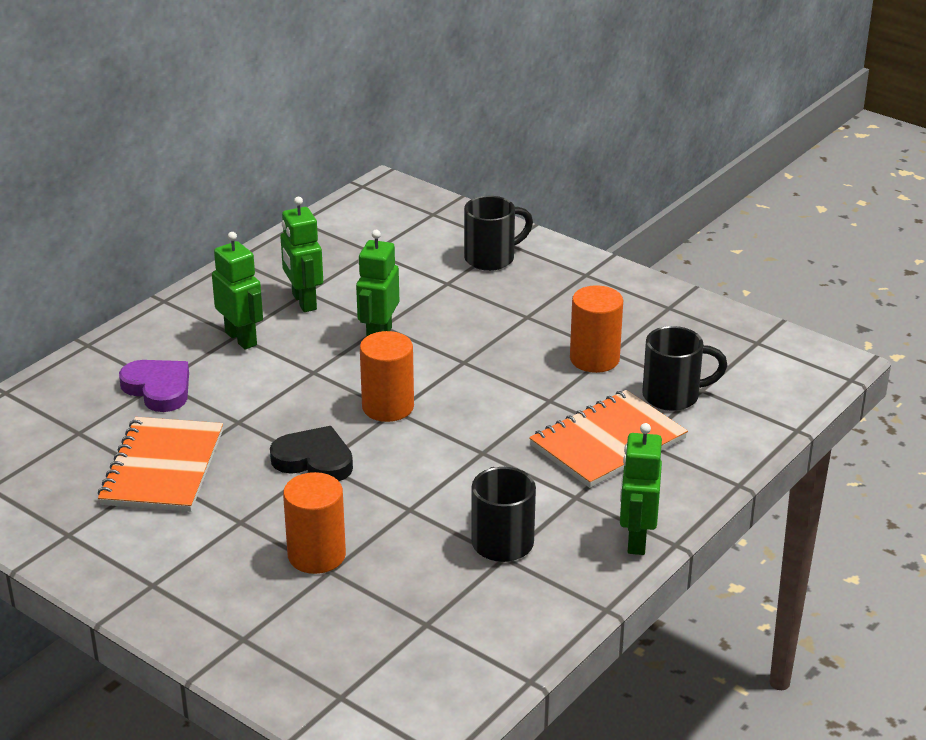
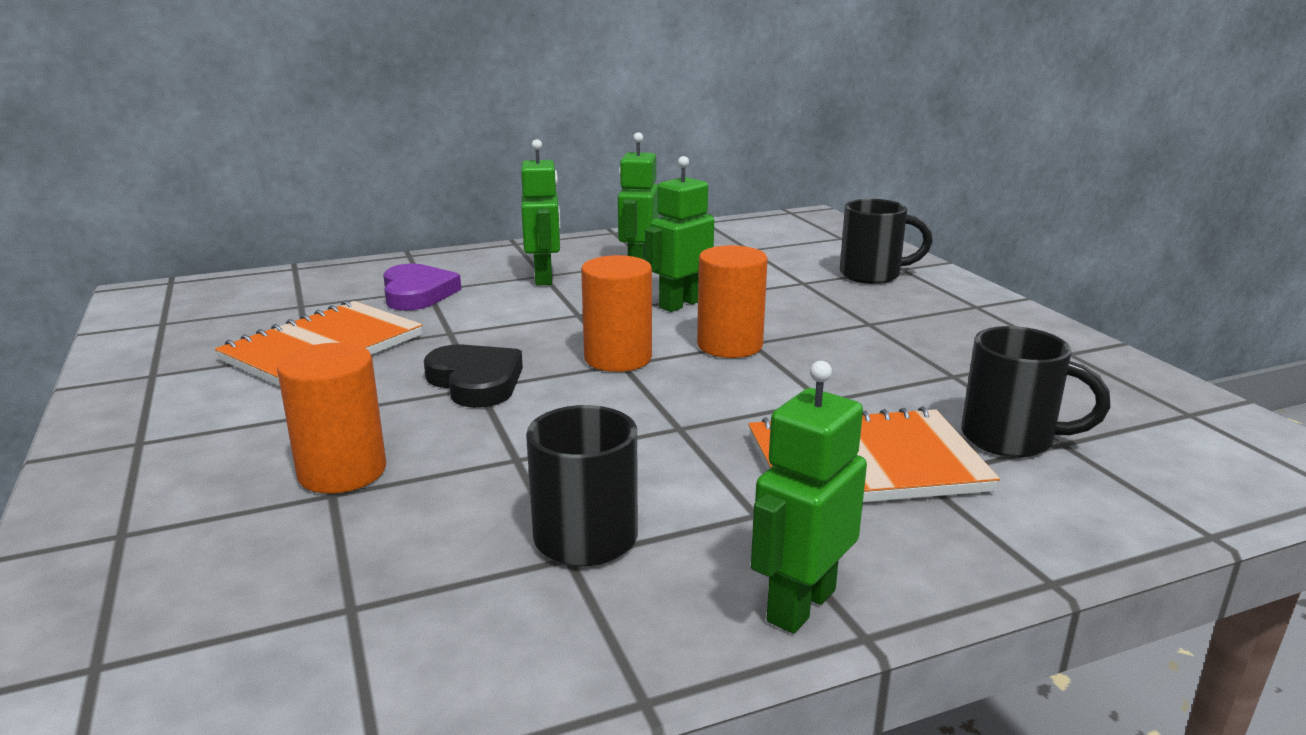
camera: 30 degrees right, 10 degrees down
(594, 359) = (923, 376): orange cylinder -> orange cylinder (729, 345)

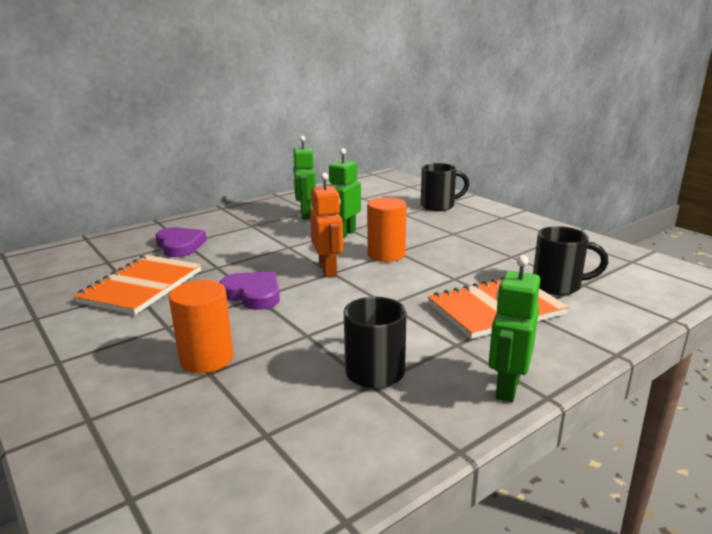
camera: 15 degrees left, 0 degrees up
(476, 382) = (253, 294): black heart -> purple heart
(544, 278) = (253, 227): green robot -> none
(618, 358) = (328, 270): orange cylinder -> orange robot

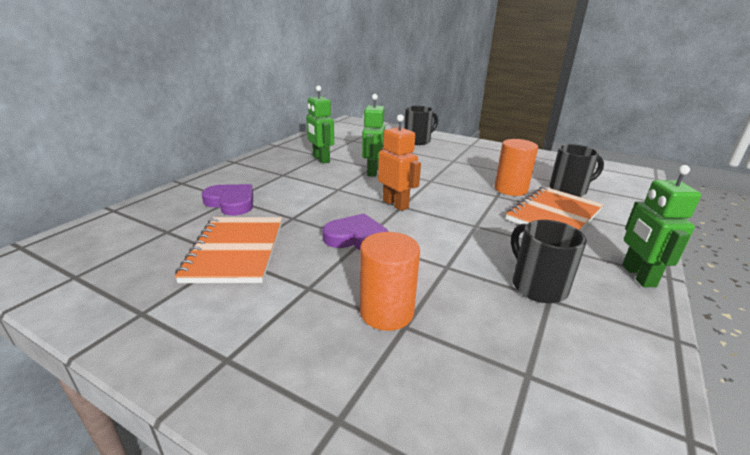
camera: 25 degrees left, 5 degrees up
(386, 254) = (425, 184): orange cylinder -> orange cylinder (510, 189)

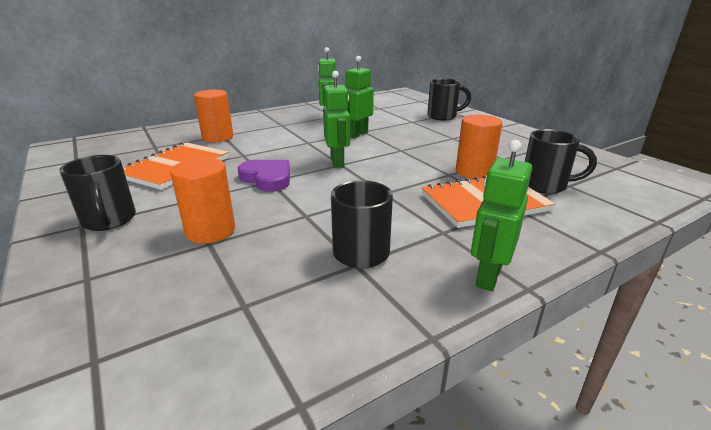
camera: 30 degrees right, 0 degrees up
(231, 202) = (218, 137): purple heart -> orange cylinder
(254, 341) = (109, 221): none -> black mug
(395, 204) = (337, 162): orange robot -> green robot

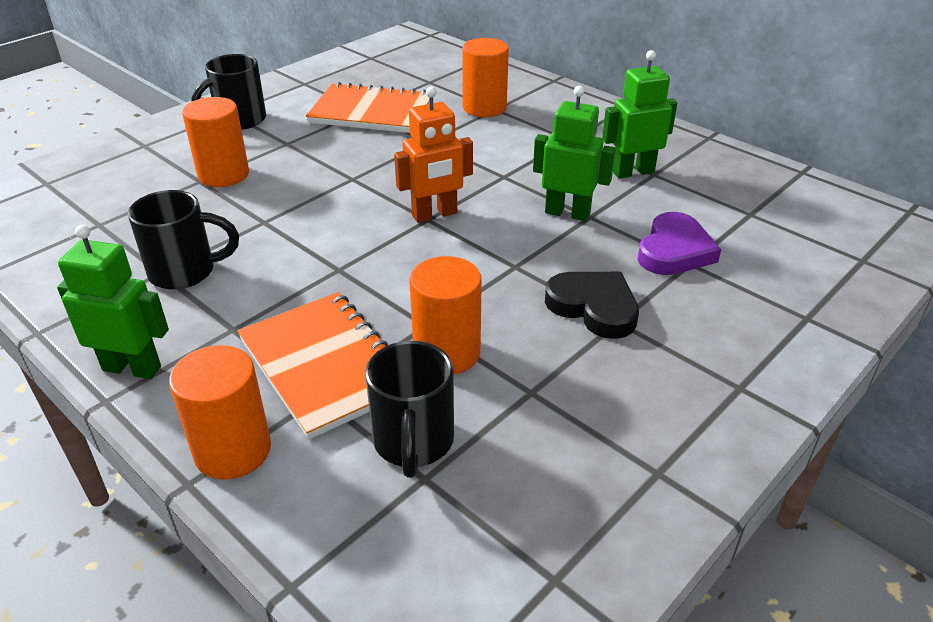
camera: 75 degrees right, 10 degrees up
(267, 178) = (358, 175): purple heart -> purple heart (674, 250)
(337, 162) = (435, 215): green robot -> orange robot
(441, 140) = (594, 307): none -> black heart
(443, 116) = (760, 301): black mug -> none
(567, 235) = (233, 450): none -> orange cylinder

